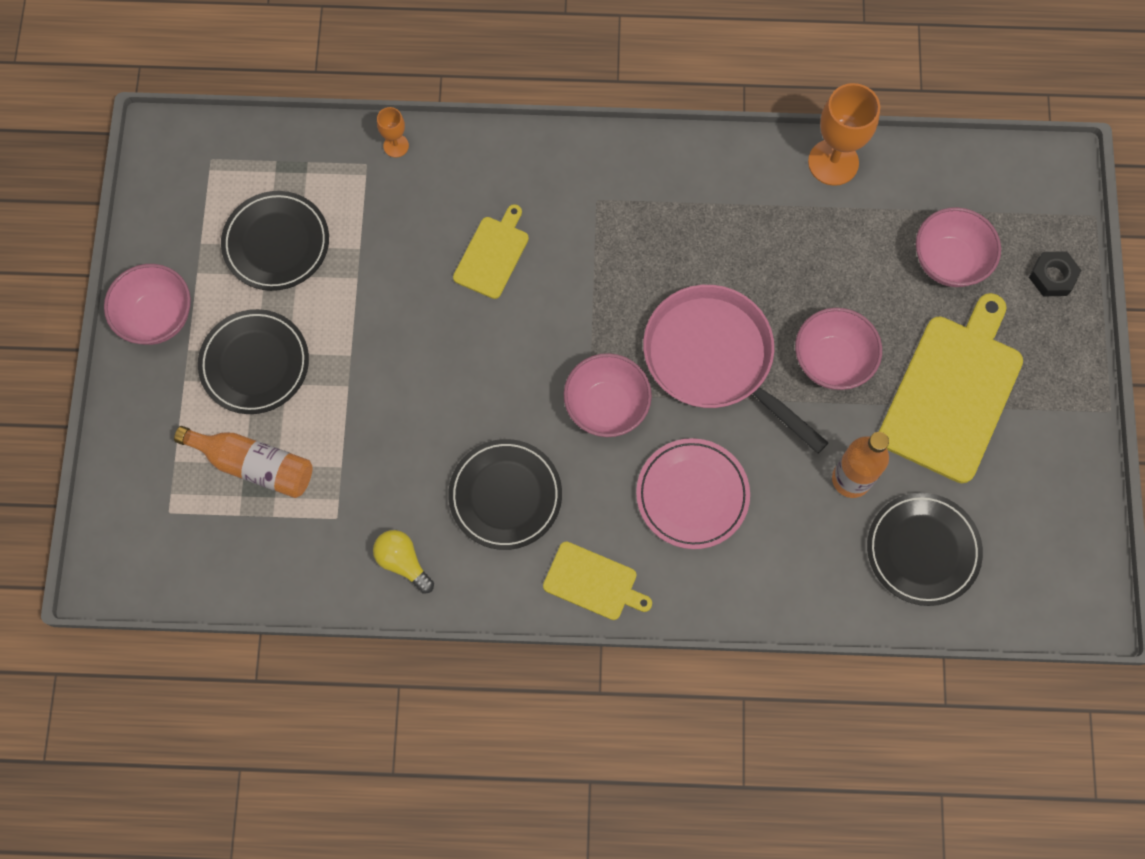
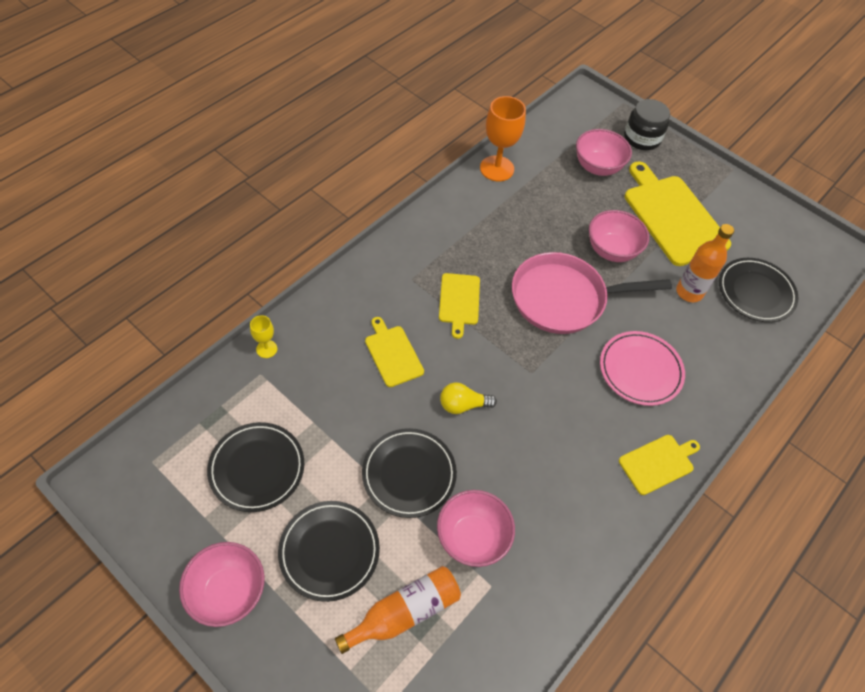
camera: 55 degrees left, 15 degrees down
(396, 146) = (266, 349): orange goblet -> yellow goblet
(403, 562) = (558, 566): yellow light bulb -> yellow light bulb (463, 405)
(505, 496) = (560, 468): black plate -> black plate (409, 474)
(606, 406) = (547, 370): pink bowl -> pink bowl (472, 538)
(612, 264) = (459, 301): none -> yellow cutting board
(1052, 277) = (642, 138): black nut -> black jar

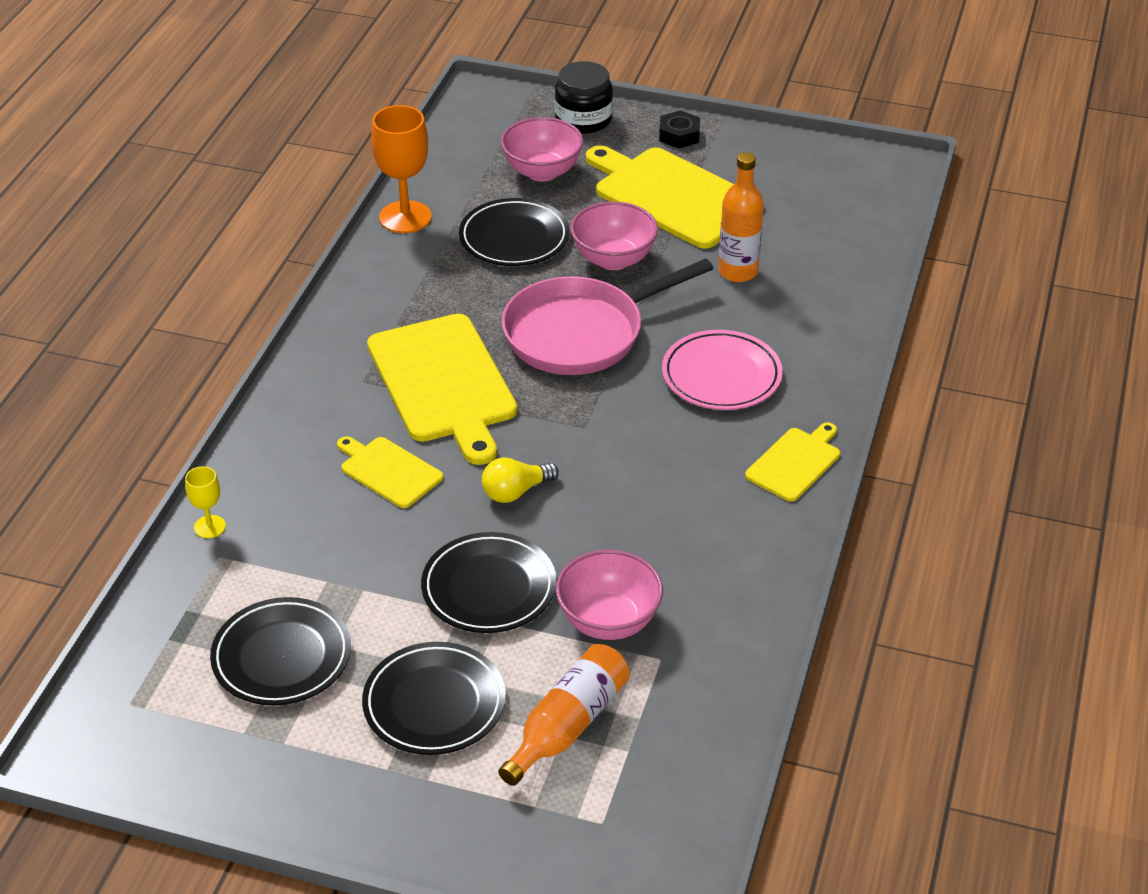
camera: 20 degrees left, 15 degrees down
(228, 592) = (328, 793): pink bowl -> none
(459, 301) = (443, 383): yellow cutting board -> yellow cutting board, size x1.91
(698, 172) = (679, 135): none -> black nut
(755, 292) = (820, 244): black plate -> black plate (514, 238)

